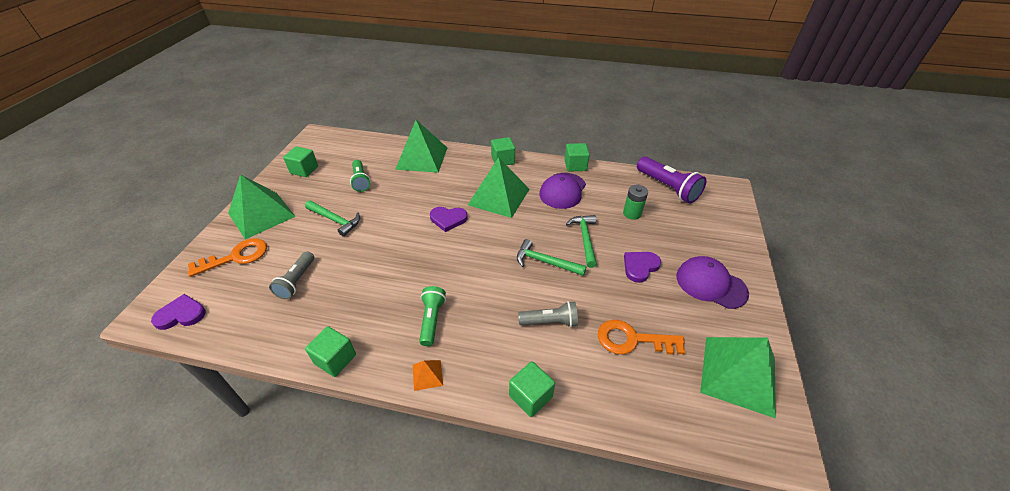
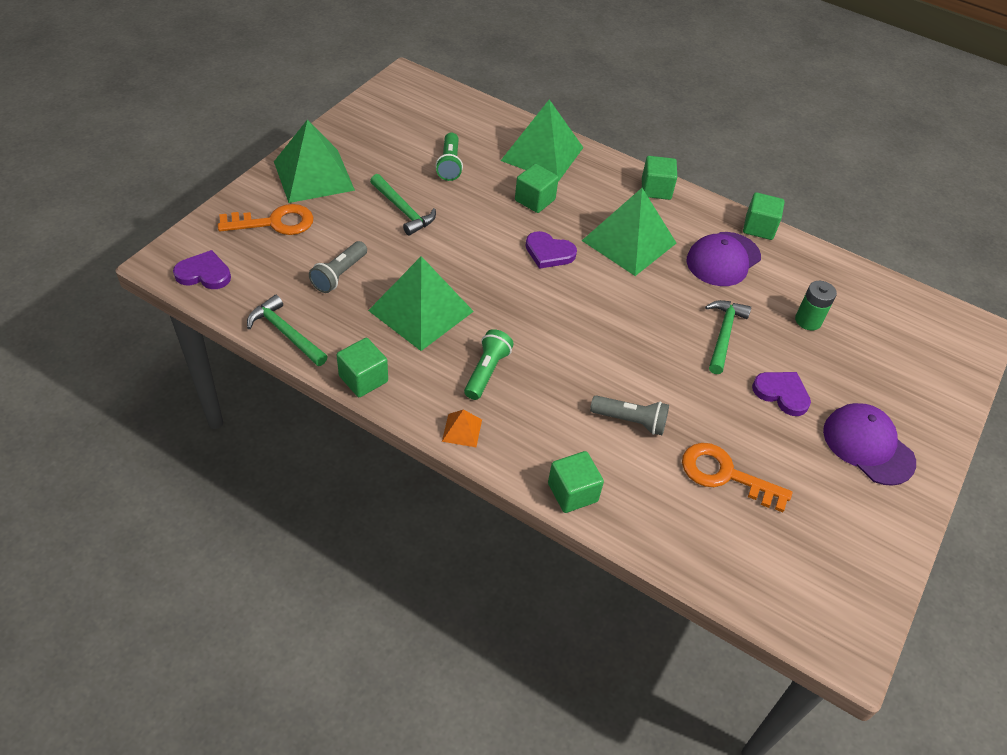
camera: 15 degrees right, 5 degrees up
(304, 170) = (379, 127): green cube -> green cube (535, 200)
(545, 262) = (656, 347): green hammer -> green hammer (286, 333)
(640, 267) = (781, 393): purple heart -> purple heart turned 60 degrees clockwise
(667, 188) = (881, 300): purple flashlight -> none
(738, 375) = (840, 558): green pyramid -> green pyramid (421, 311)

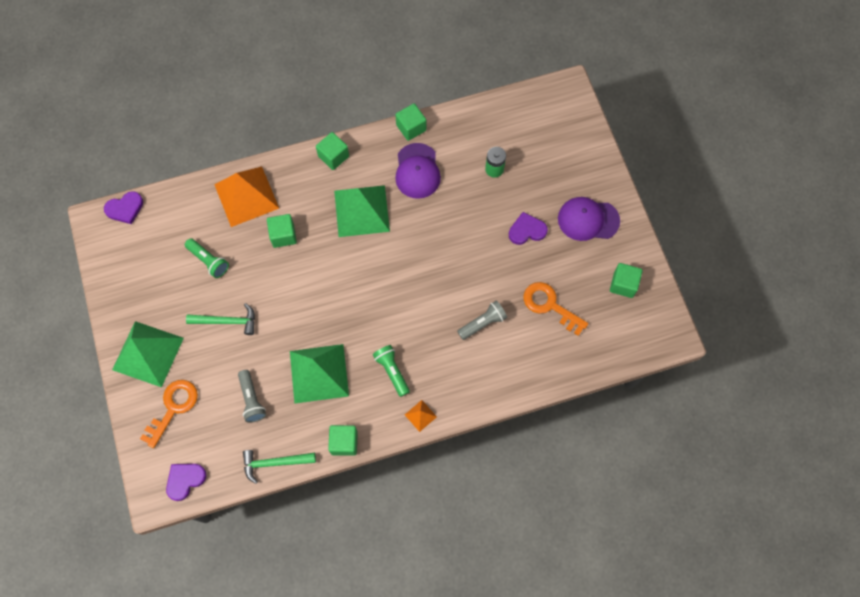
camera: 45 degrees left, 20 degrees up
(542, 154) = (246, 196): green pyramid -> orange pyramid
(549, 252) = (333, 264): purple heart -> purple heart (125, 208)
(572, 492) = (501, 390): green cube -> green cube (623, 284)
(723, 334) = (468, 223): green hammer -> none
(725, 475) = (550, 306): orange key -> orange key turned 60 degrees clockwise

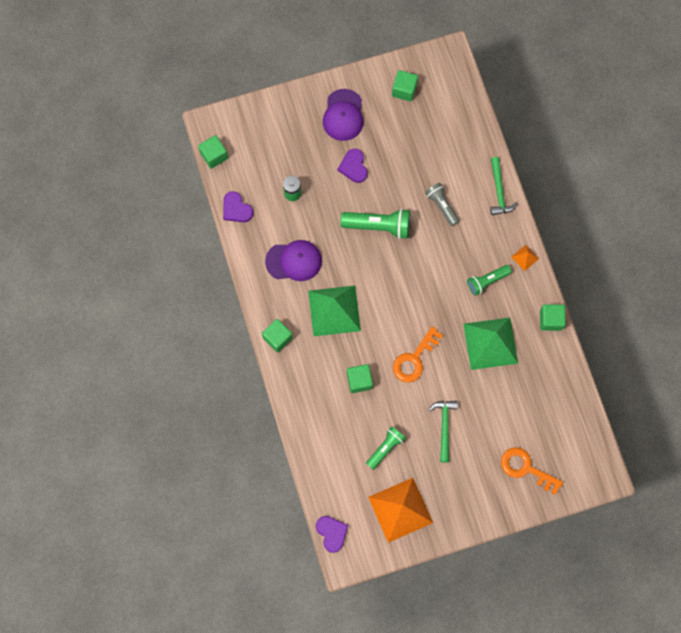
camera: 90 degrees left, 5 degrees up
(148, 353) = (476, 496): green pyramid -> none
(185, 480) = (588, 452): purple heart -> purple heart (236, 209)
(246, 196) = (319, 417): orange pyramid -> orange pyramid (400, 509)
(252, 399) = (516, 400): grey flashlight -> none
(274, 463) = (570, 377): green hammer -> green hammer (499, 191)
(411, 128) = (248, 267): green cube -> green cube (214, 155)
(457, 256) = (378, 226): none -> green flashlight
(550, 306) = (424, 150): orange key -> orange key (414, 359)

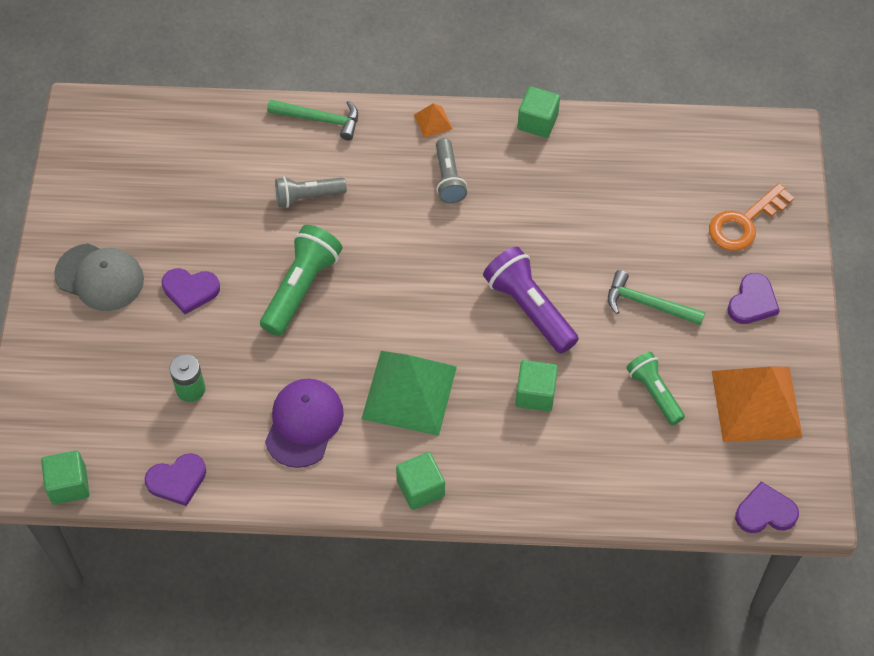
camera: 70 degrees left, 15 degrees down
(343, 115) = (100, 277): purple cap -> grey cap
(404, 90) = (103, 185): green cube -> none
(414, 359) = (529, 308): orange key -> purple flashlight
(470, 489) = (752, 302): none -> purple heart
(487, 281) = (448, 178): green flashlight -> grey flashlight
(490, 343) = (543, 204): green pyramid -> none

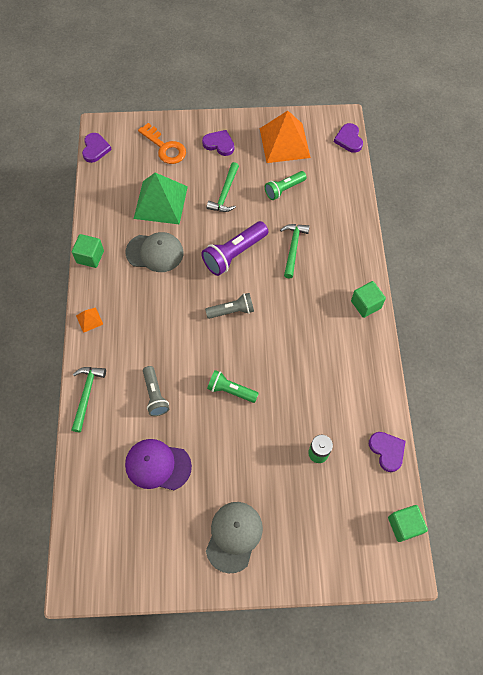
camera: 95 degrees left, 5 degrees up
(190, 290) = (239, 466): purple heart -> purple heart (95, 149)
(301, 288) = (231, 390): green flashlight -> green flashlight, size x0.64
(304, 423) = (333, 376): purple cap -> purple cap (158, 465)
(409, 392) = (301, 316): green pyramid -> green pyramid (160, 202)
(448, 178) = (137, 306): grey flashlight -> grey flashlight (232, 311)
(535, 394) = (293, 248): green cube -> green hammer
(539, 203) = (155, 252): none -> grey cap

